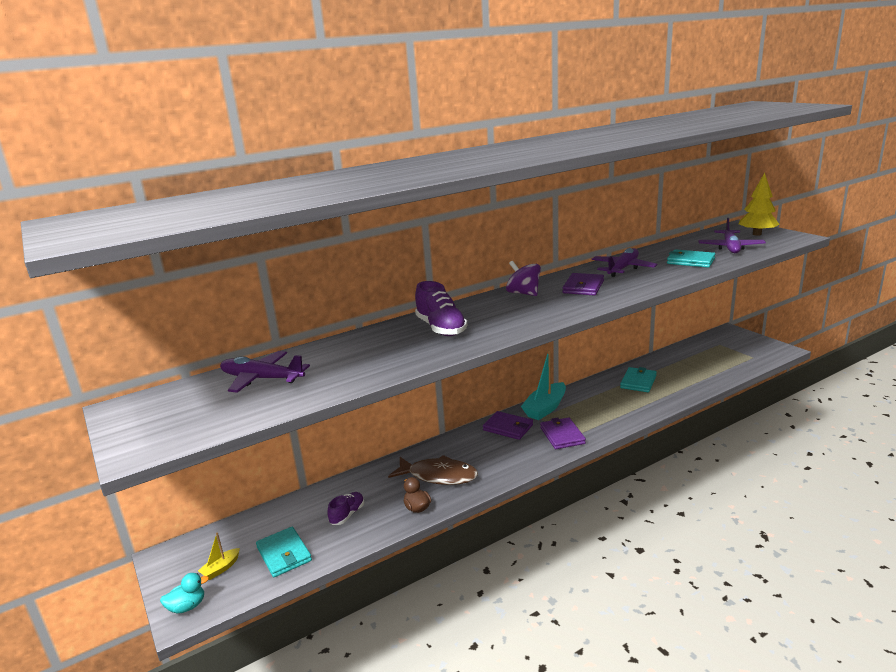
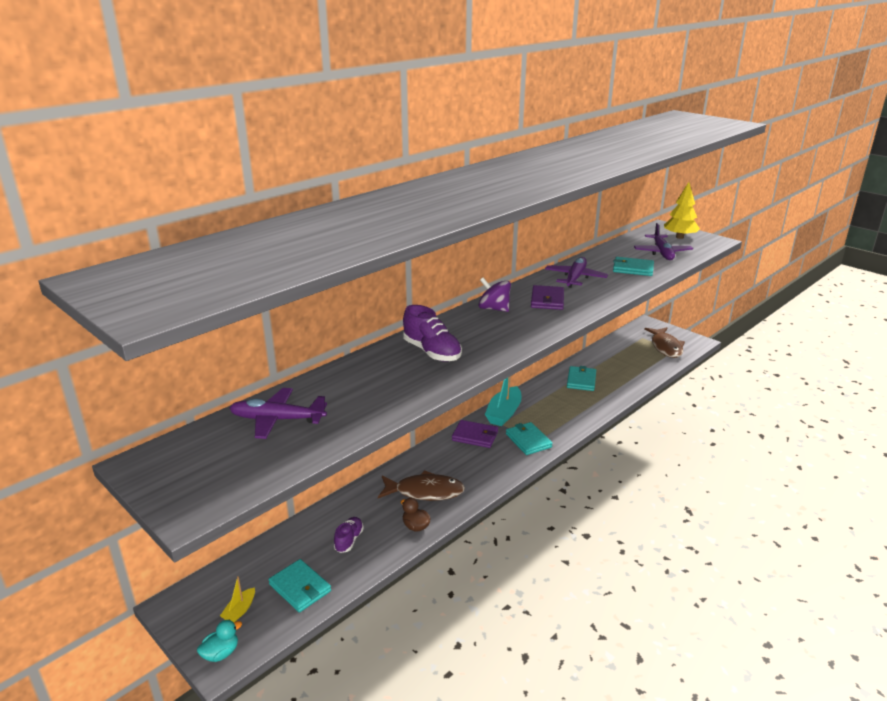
camera: 15 degrees left, 5 degrees up
(562, 435) = (528, 440): purple wallet -> turquoise wallet
(743, 354) = (665, 347): none -> brown fish

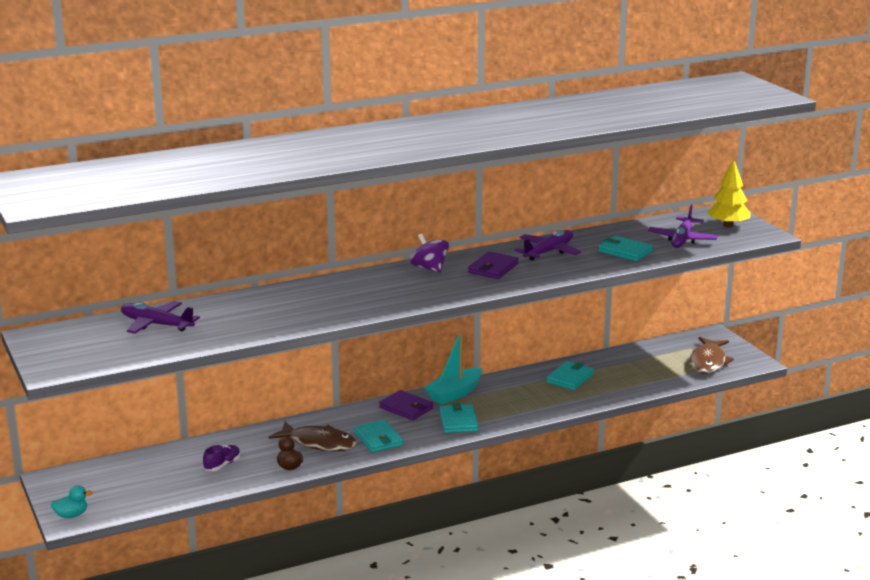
camera: 20 degrees right, 5 degrees down
(239, 610) = (101, 492): yellow boat -> none
(300, 588) = (158, 488): turquoise wallet -> turquoise wallet (378, 439)
(432, 352) = (331, 296): purple shoe -> none

